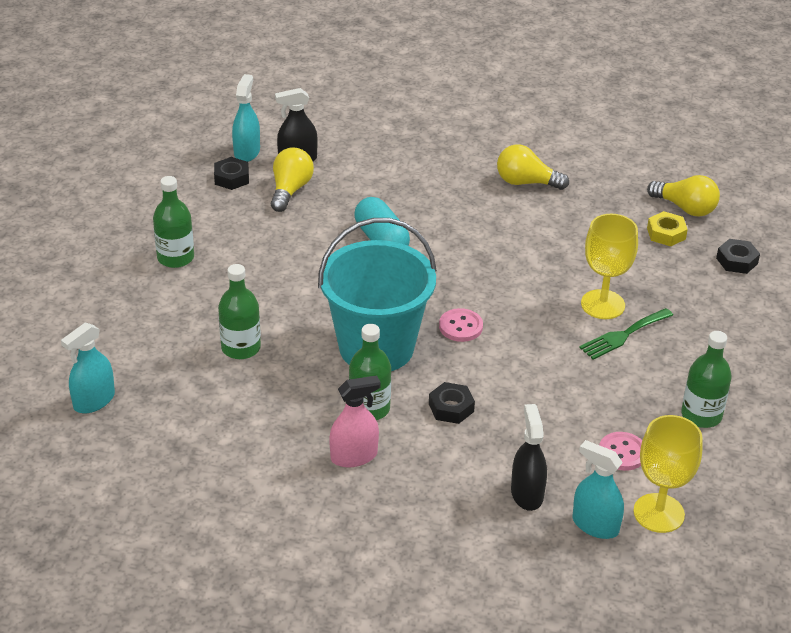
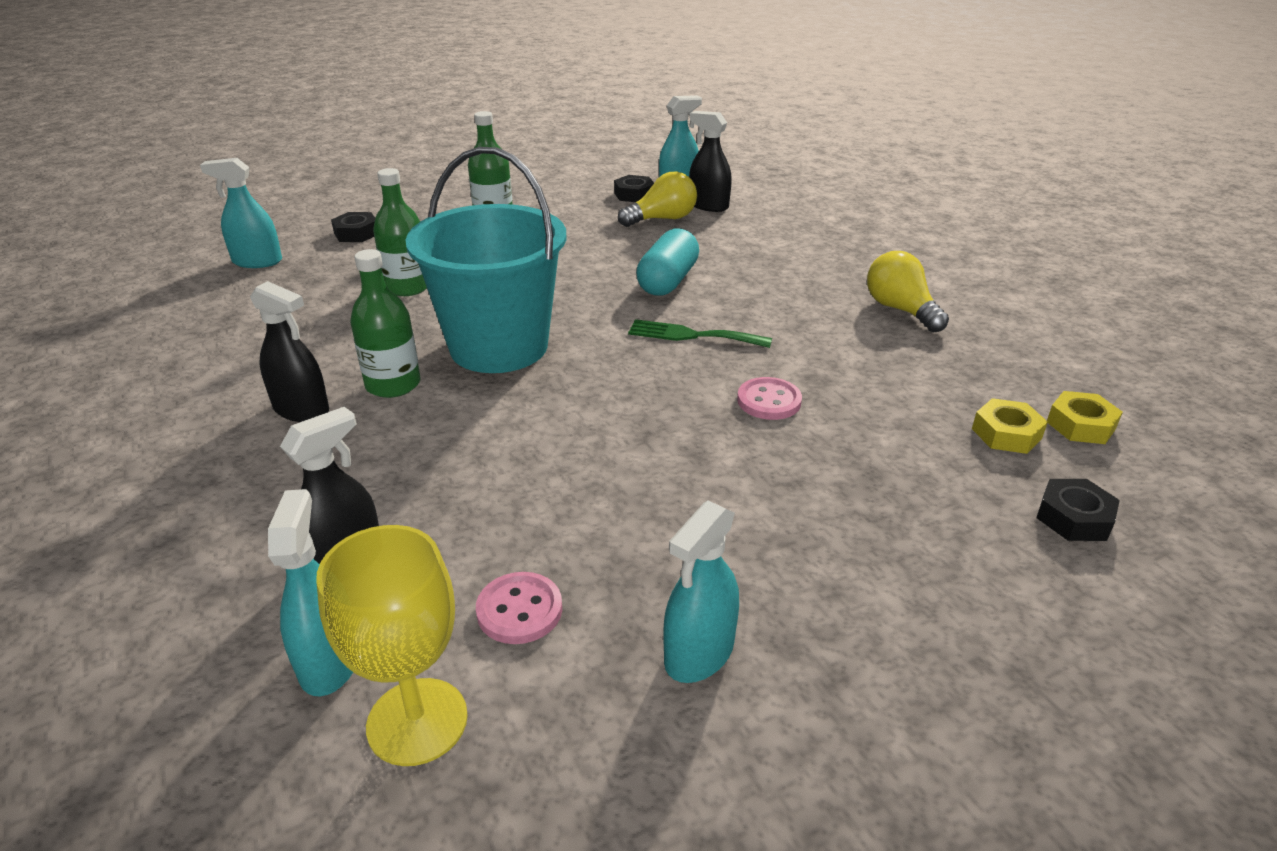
camera: 50 degrees right, 5 degrees down
(354, 456) = (301, 409): pink spray bottle -> black spray bottle
(451, 408) = (453, 432): black nut -> black nut (356, 233)
(460, 327) = (602, 377): pink button -> pink button (769, 401)
(602, 304) = (792, 450): yellow goblet -> none
(623, 335) = (761, 493): green fork -> green fork (692, 335)
(685, 208) = (1080, 425): yellow light bulb -> yellow nut
(701, 415) = (699, 653): green bottle -> turquoise spray bottle

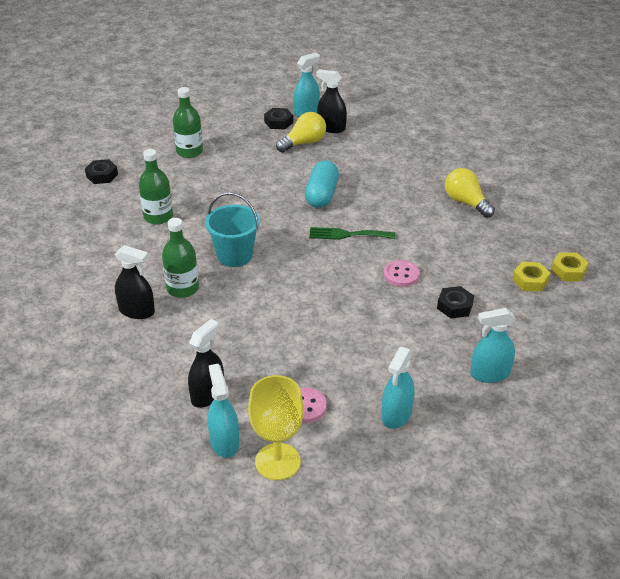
camera: 10 degrees left, 5 degrees up
(257, 261) = (47, 206): turquoise spray bottle -> turquoise spray bottle (490, 374)
(499, 347) = (234, 255): turquoise bucket -> turquoise bucket, size x0.60
(1074, 518) = (565, 325): black nut -> black nut (455, 306)

